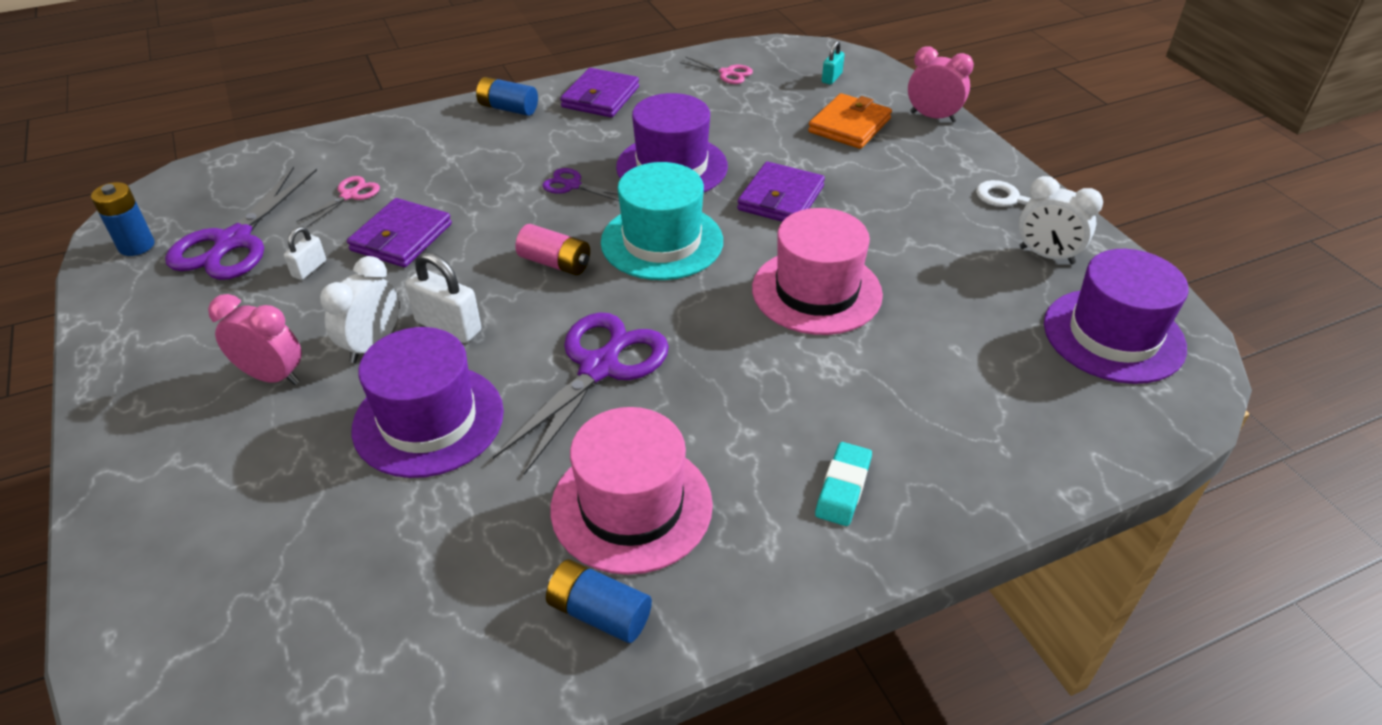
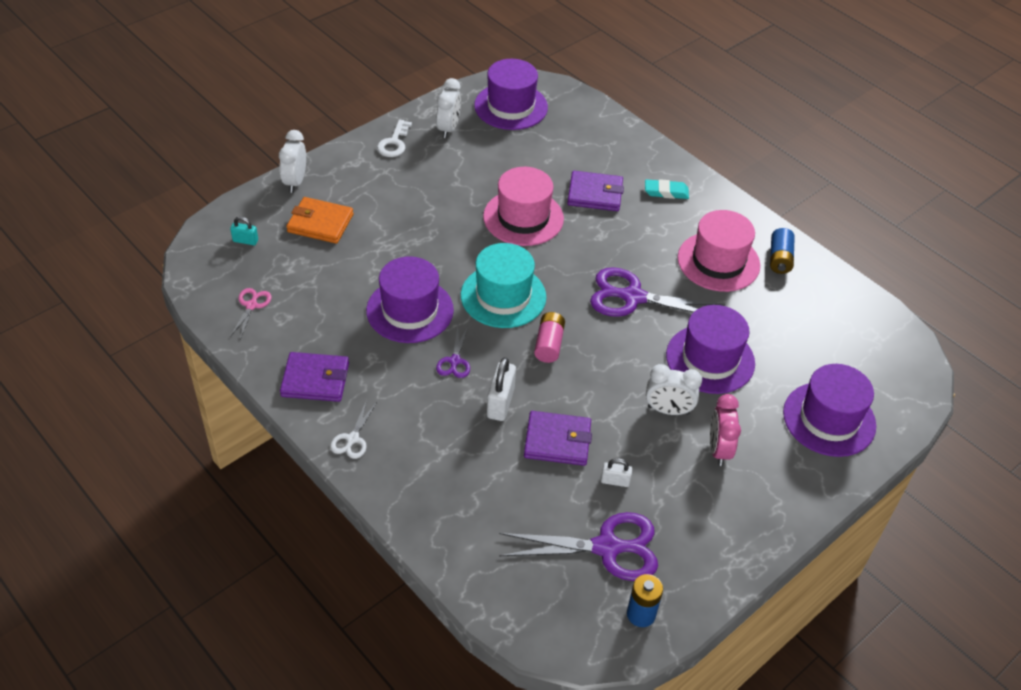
camera: 110 degrees left, 5 degrees up
(213, 532) = (829, 419): none -> purple hat
(349, 195) = (520, 498): pink scissors -> none
(448, 326) = (634, 378): white padlock -> white padlock (500, 403)
(508, 108) = (352, 439): blue battery -> white scissors
(781, 198) = (430, 246): purple wallet -> purple wallet (595, 194)
(932, 117) = (295, 182): pink clock -> white clock

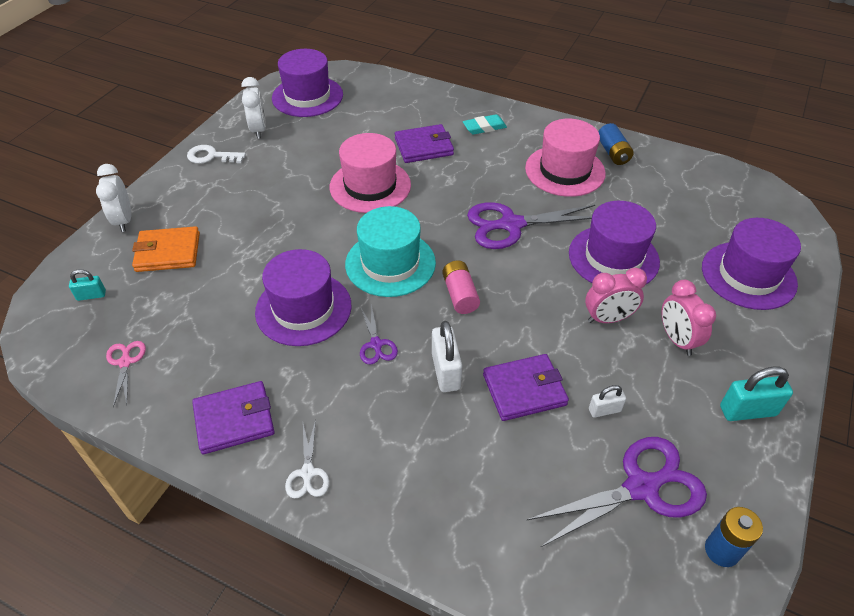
camera: 20 degrees left, 0 degrees up
(394, 143) = (211, 156): white key -> white key turned 105 degrees clockwise
(668, 410) = (608, 319): white clock -> pink clock
(739, 527) = (747, 411): none -> turquoise padlock

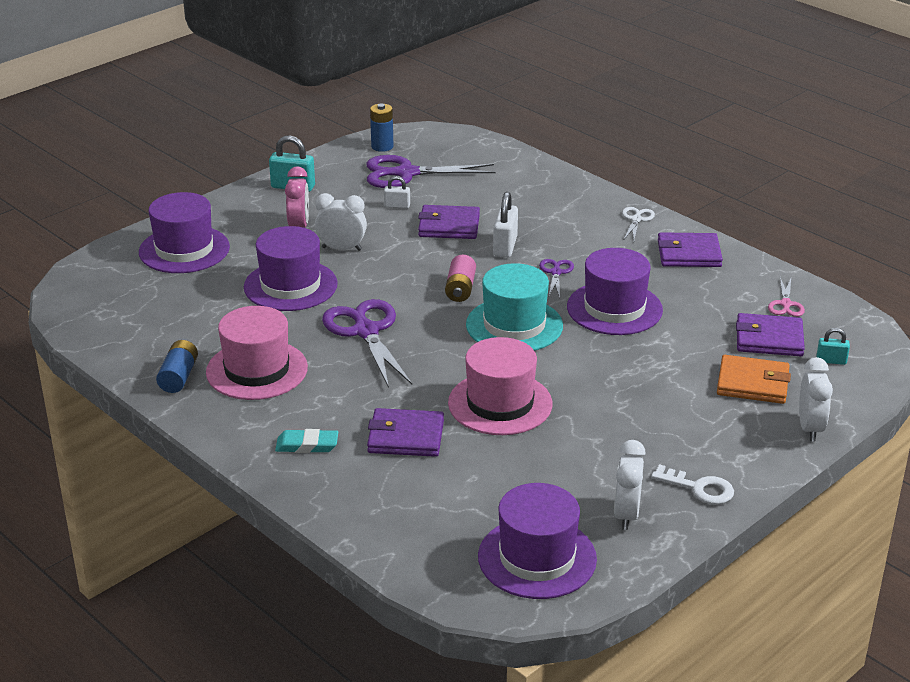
camera: 160 degrees left, 15 degrees down
(148, 308) = (769, 339): none -> purple wallet
(511, 225) = (366, 331): purple scissors -> purple scissors turned 120 degrees counterclockwise
(608, 319) = (342, 249): pink clock -> white clock

